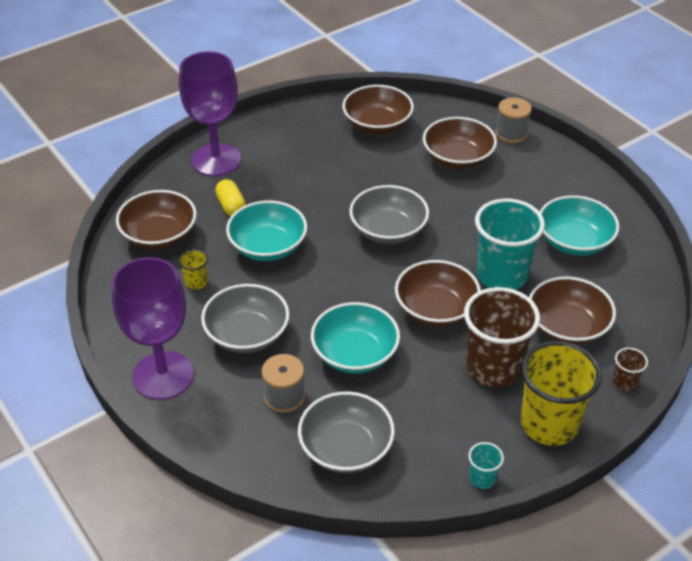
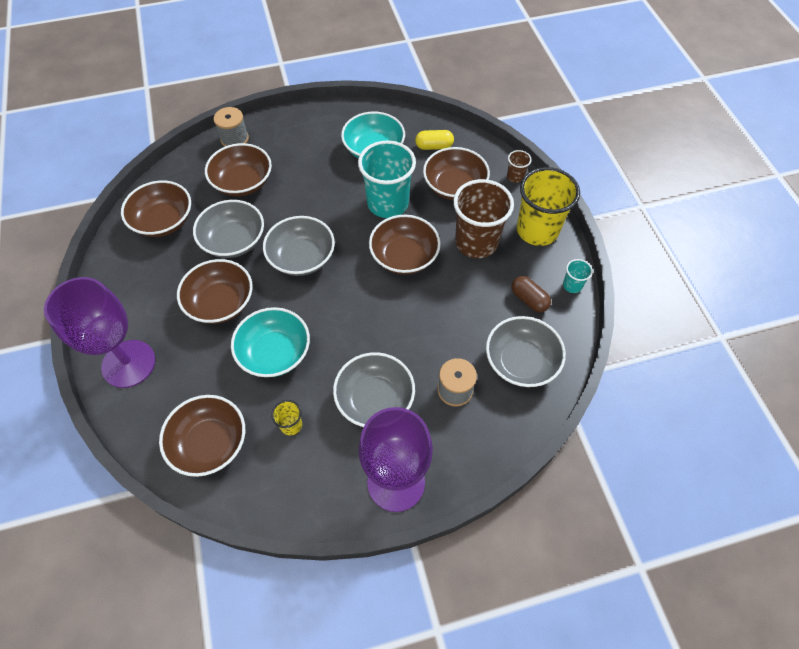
camera: 70 degrees left, 15 degrees up
(231, 206) = (204, 368): yellow capsule -> yellow capsule (434, 146)
(305, 193) = (220, 303): none -> brown bowl
(355, 354) = (428, 325): turquoise bowl -> none
(381, 177) = (233, 241): none -> grey bowl
(437, 437) = (529, 299): none -> brown capsule

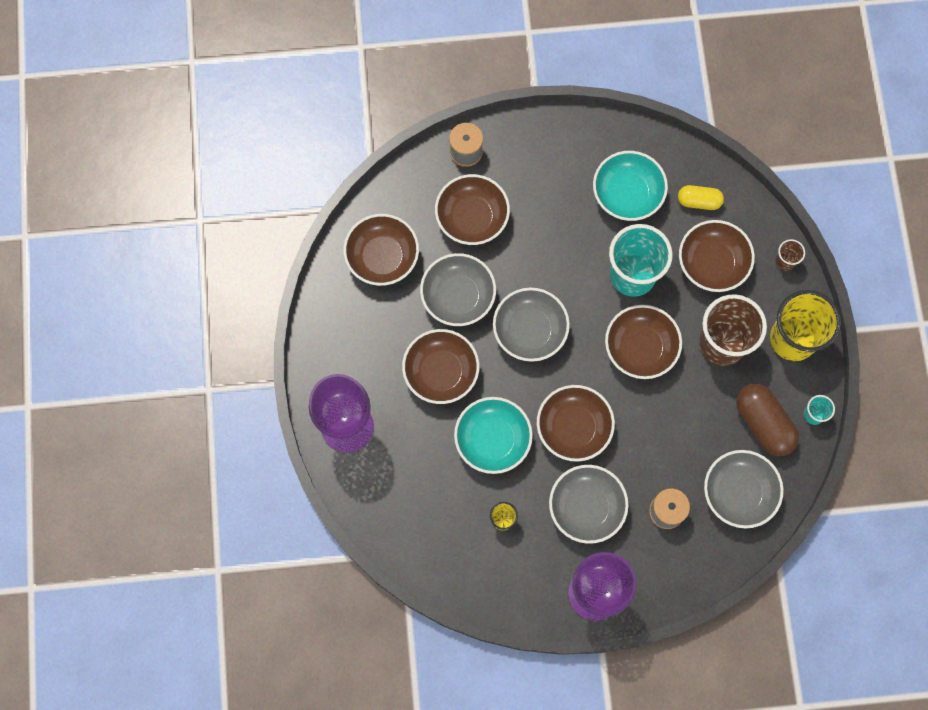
camera: 10 degrees right, 15 degrees up
(209, 443) = (424, 524): brown bowl -> brown bowl (573, 428)
(529, 299) = (763, 423): brown capsule -> brown capsule, size x1.66

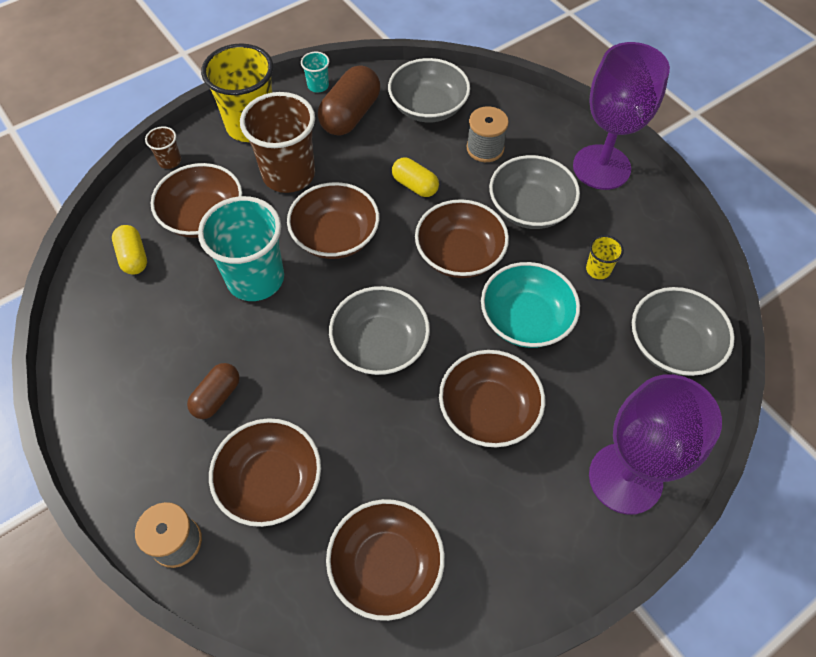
camera: 120 degrees left, 15 degrees down
(458, 296) = (385, 442): grey bowl -> grey bowl (672, 345)
(550, 211) = (217, 397): none -> brown capsule
(627, 194) = (156, 327): turquoise bowl -> none
(657, 433) = (415, 185): none -> yellow capsule

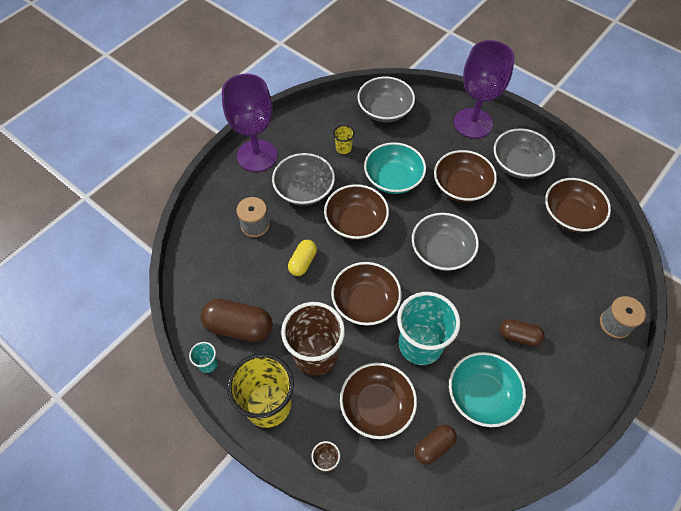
camera: 105 degrees left, 0 degrees up
(133, 257) = (434, 446): yellow capsule -> brown capsule
(163, 324) = (482, 395): none -> turquoise bowl
(271, 482) = (556, 285): brown bowl -> none
(428, 107) = (218, 271): grey bowl -> grey bowl (519, 164)

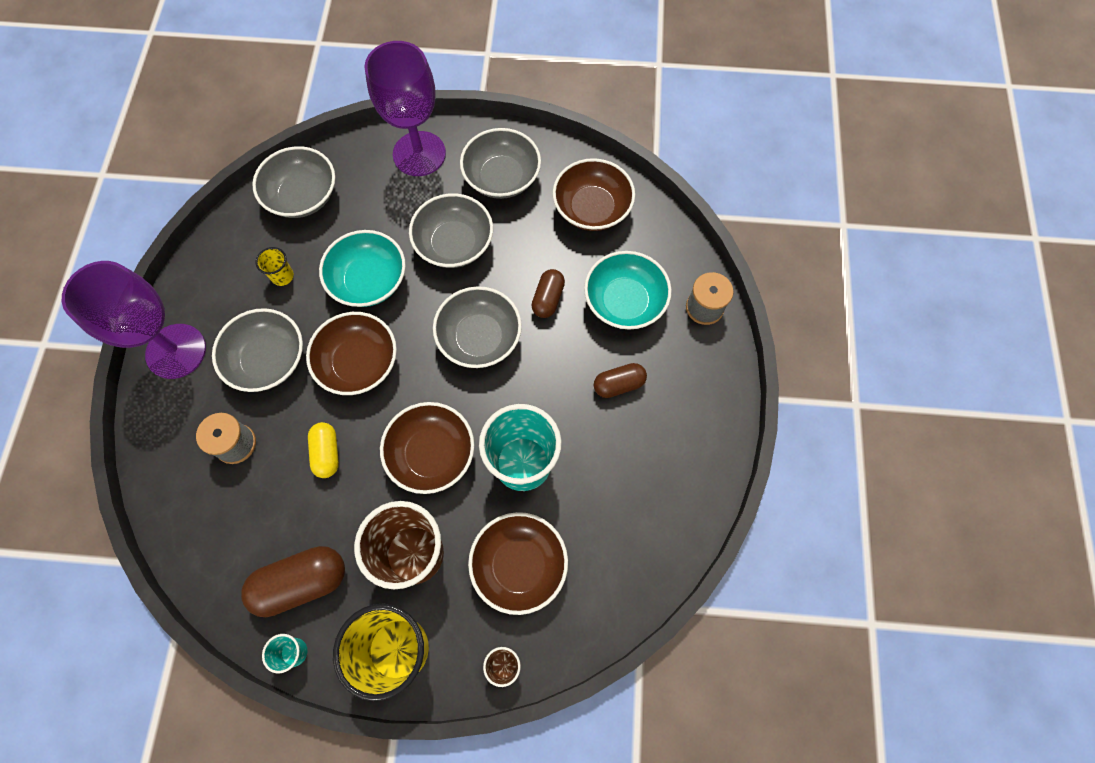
camera: 35 degrees left, 10 degrees up
(434, 446) = (605, 566): brown capsule -> brown capsule (548, 299)
(461, 187) = (454, 243): brown bowl -> grey bowl
(482, 395) = (619, 476): turquoise bowl -> turquoise bowl (624, 301)

